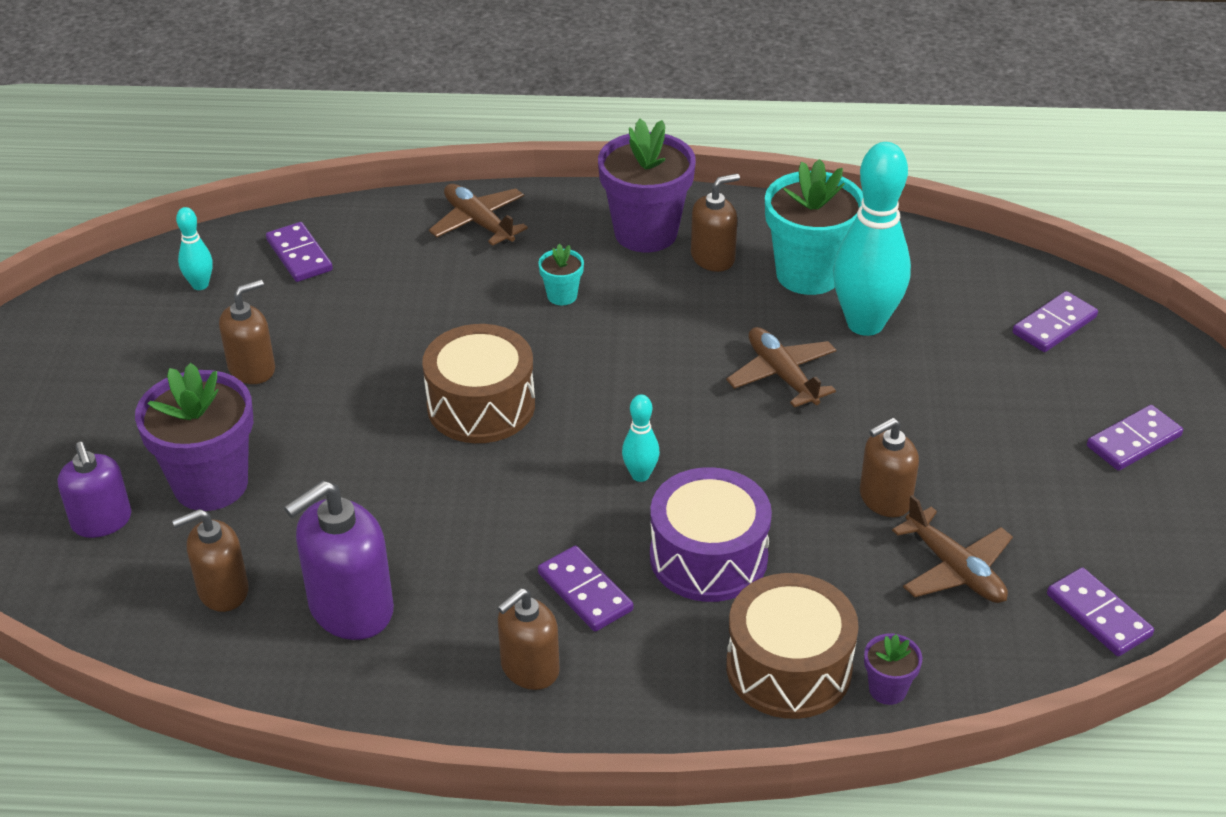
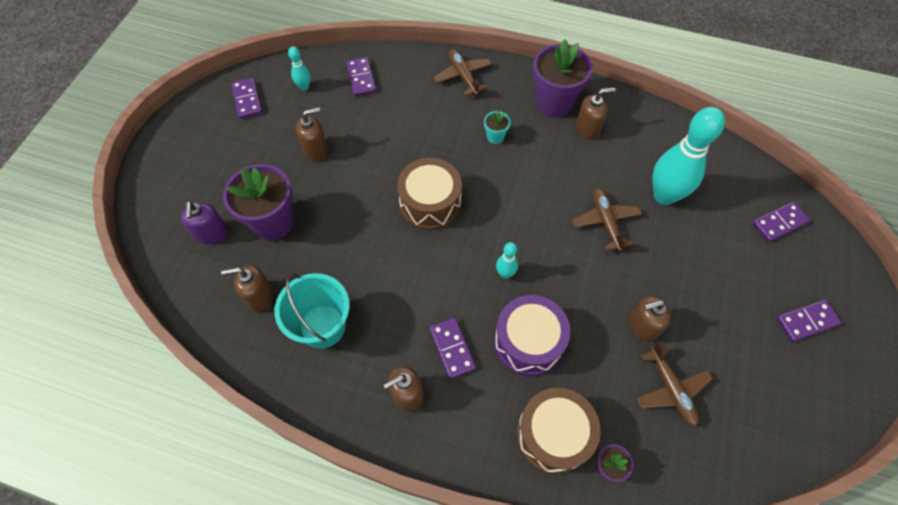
camera: 15 degrees right, 20 degrees up
(350, 609) = (322, 326): purple soap dispenser -> turquoise bucket
(808, 274) = (640, 152): turquoise flower pot -> none
(1098, 615) = (750, 447): purple domino -> purple domino (247, 100)

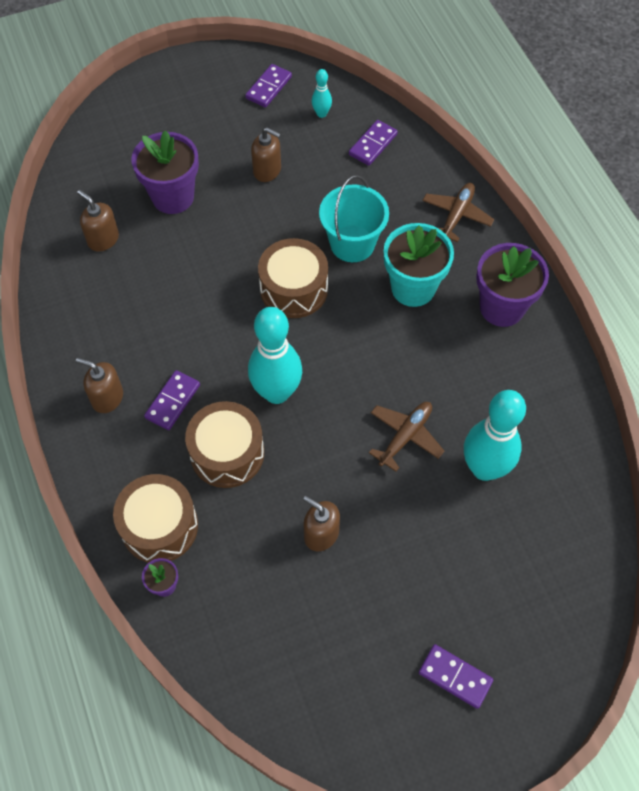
camera: 50 degrees right, 0 degrees up
(211, 233) = (127, 166): purple soap dispenser -> none
(322, 326) = (114, 299): turquoise bucket -> turquoise bucket (352, 243)
(495, 137) = (413, 288): turquoise flower pot -> turquoise flower pot, size x2.20
(505, 273) = (276, 392): turquoise bowling pin -> turquoise bowling pin, size x2.21
(528, 342) = (227, 453): purple drum -> brown drum
(587, 129) = (499, 355): brown soap dispenser -> none
(671, 389) = (278, 594): brown plane -> none
(779, 223) = (553, 591): purple domino -> none

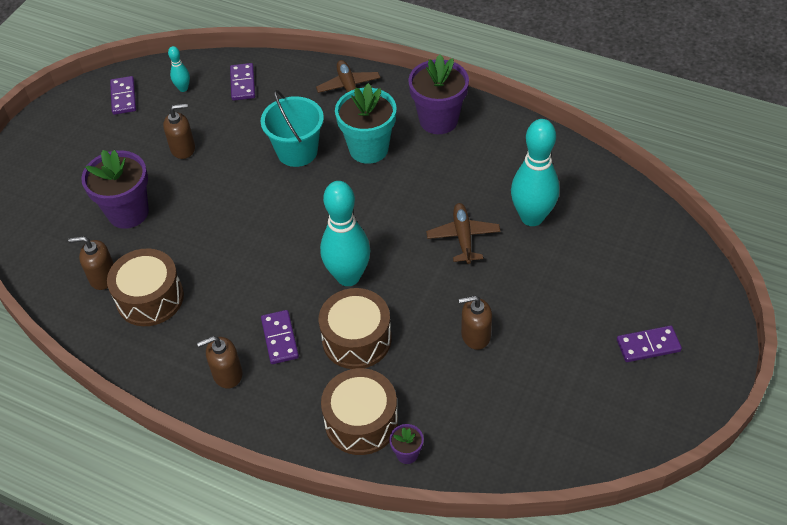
camera: 40 degrees left, 10 degrees down
(294, 289) = (287, 206): brown drum -> brown drum (150, 298)

